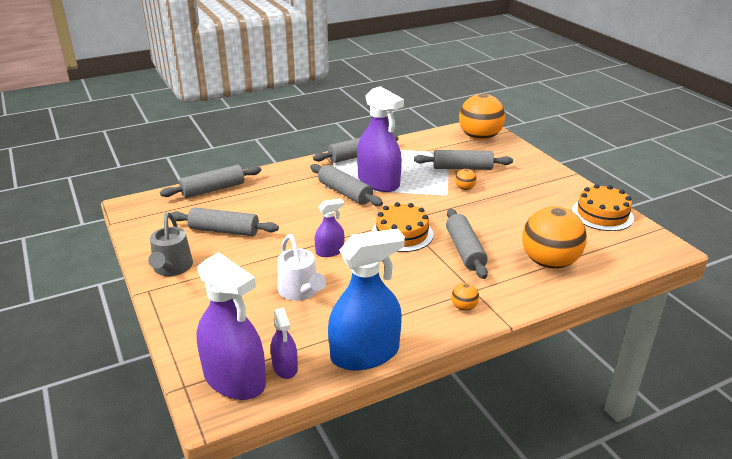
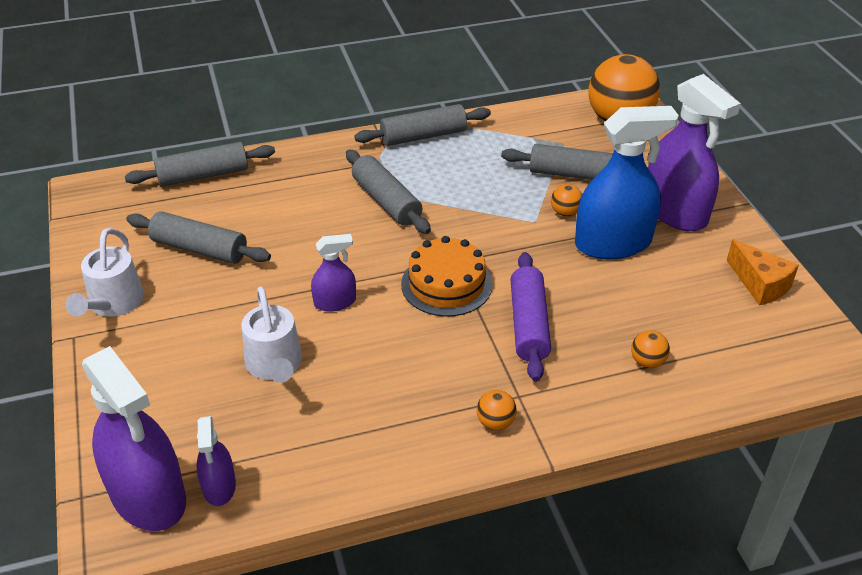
camera: 10 degrees right, 10 degrees up
(172, 268) = (113, 304): grey watering can -> white watering can
(365, 354) = (332, 481): blue spray bottle -> blue spray bottle (613, 243)
(378, 182) = (441, 188): purple spray bottle -> purple spray bottle (675, 211)
(464, 250) = (528, 324): grey rolling pin -> purple rolling pin
(549, 262) = (647, 362): orange ball -> orange ball, size x0.41
(602, 214) = (760, 284): orange cake -> orange cheese

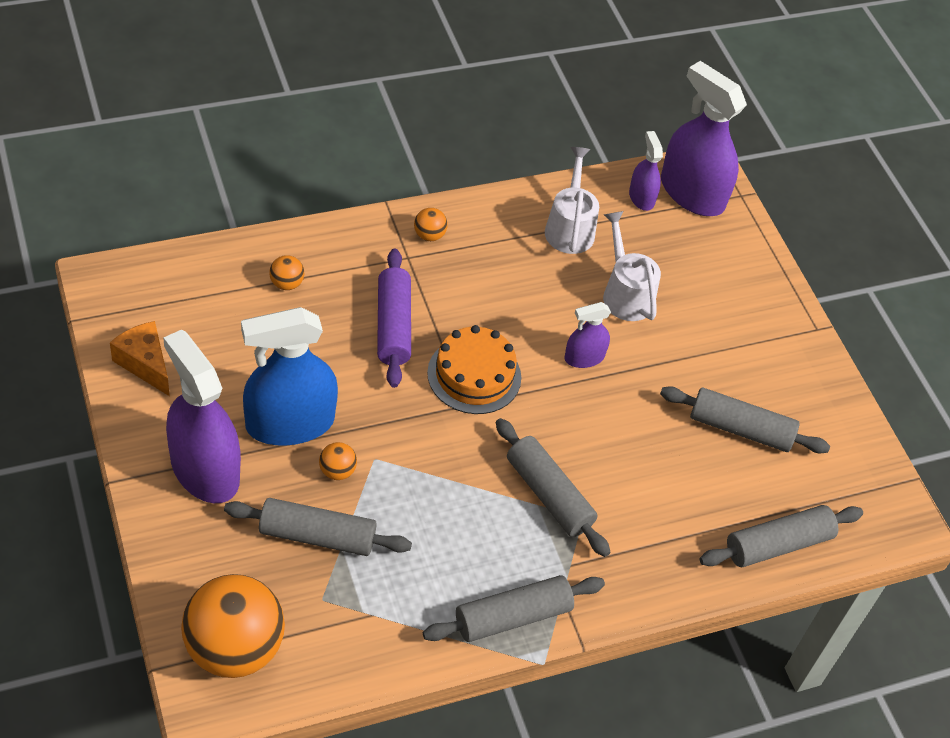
camera: 170 degrees right, 10 degrees up
(113, 304) = (797, 362): white watering can -> white watering can (570, 227)

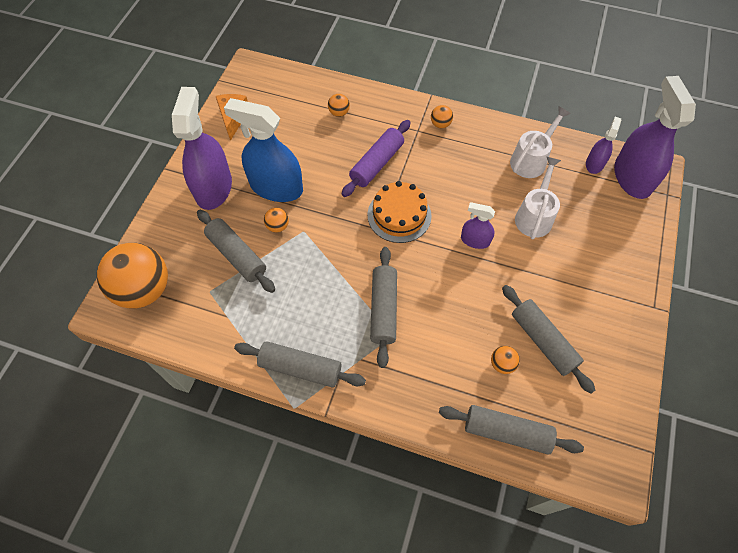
camera: 45 degrees right, 10 degrees up
(719, 478) = (502, 364): none -> orange ball

